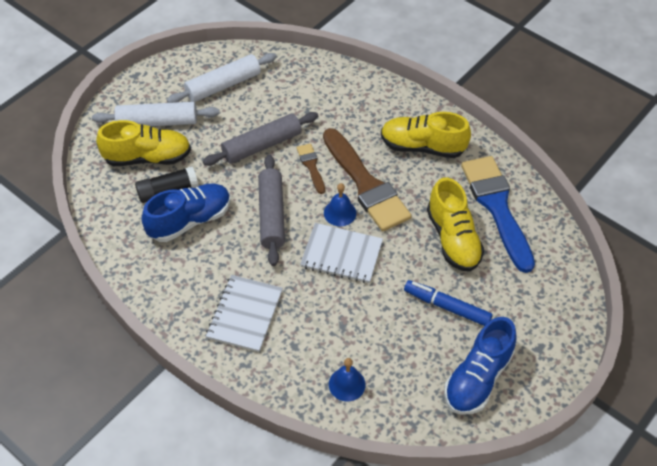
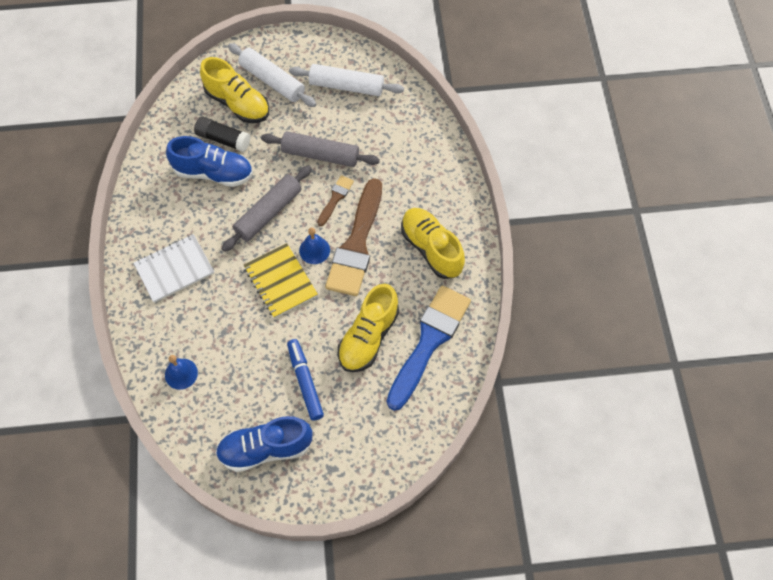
camera: 45 degrees right, 10 degrees up
(341, 254) = (280, 281): white notebook -> yellow notebook

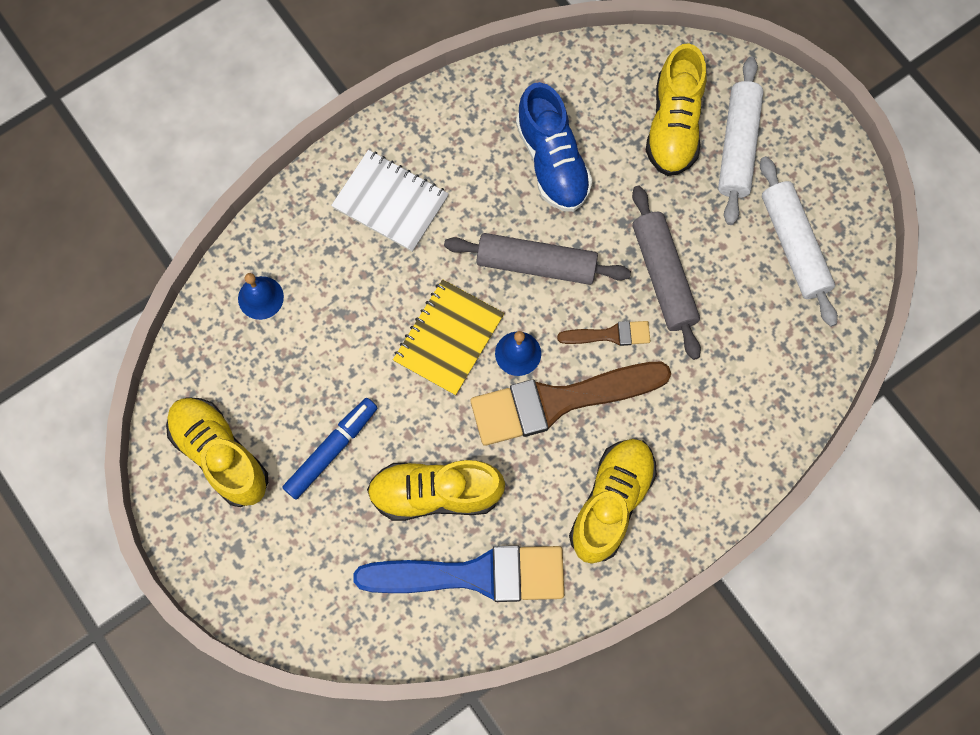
camera: 60 degrees right, 10 degrees up
(223, 139) = (608, 142): black glue stick -> none
(265, 449) = (220, 455): blue shoe -> yellow shoe

